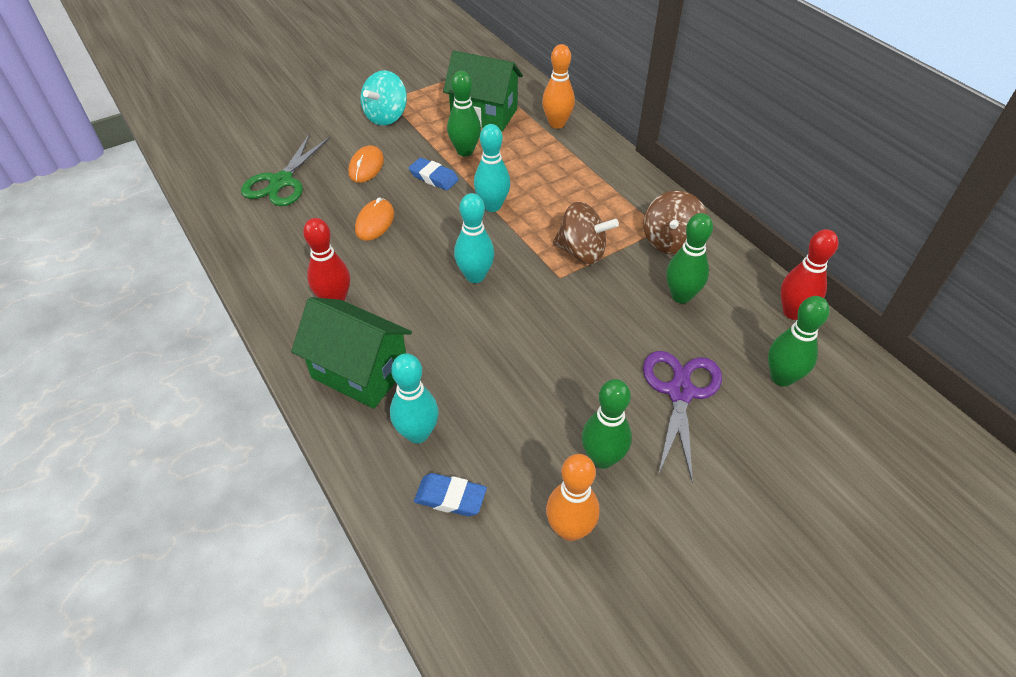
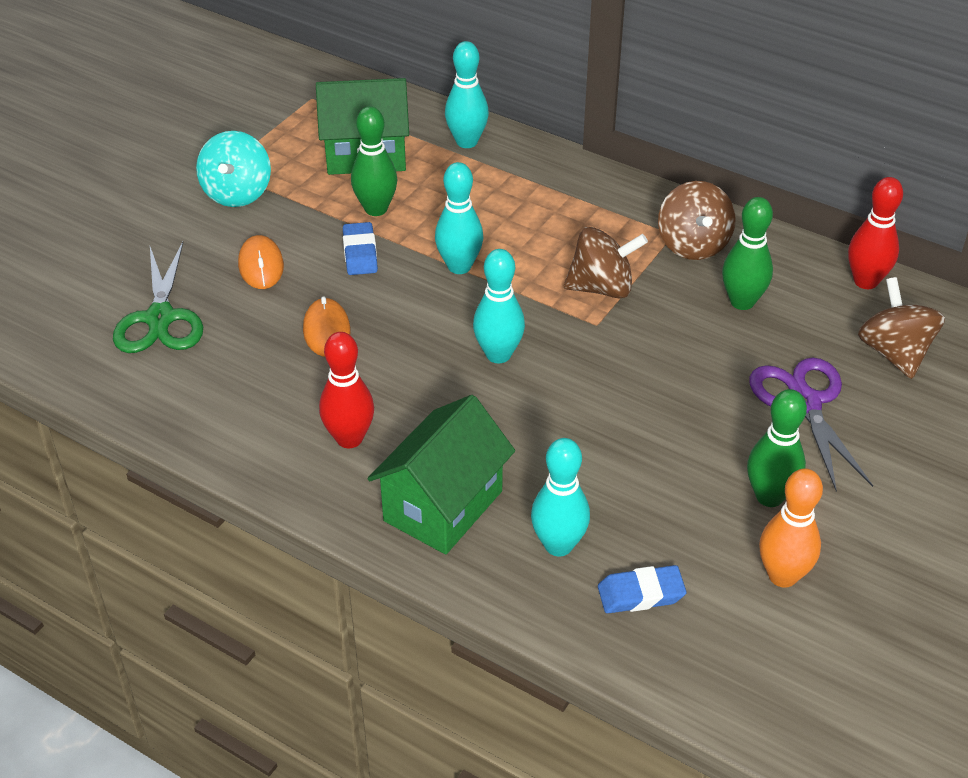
camera: 25 degrees left, 5 degrees down
(360, 372) = (443, 506): green house -> green house turned 60 degrees counterclockwise
(434, 177) = (360, 253): blue eraser -> blue eraser turned 75 degrees clockwise
(557, 124) = (467, 142): orange bowling pin -> turquoise bowling pin
(781, 378) = (894, 353): green bowling pin -> brown spinning top

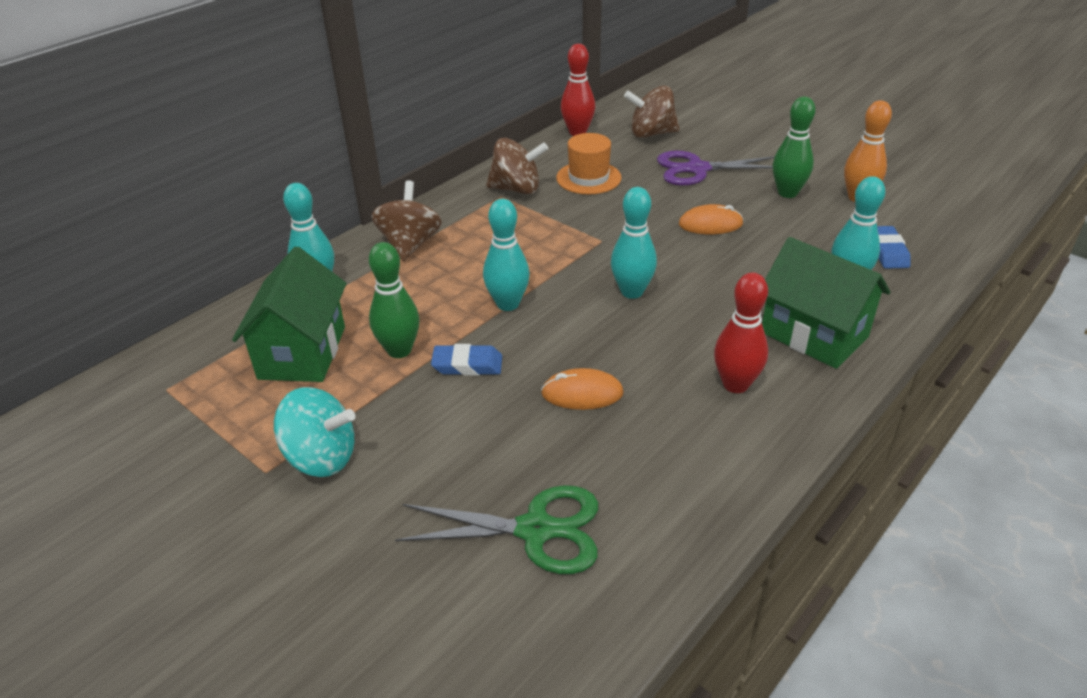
camera: 80 degrees left, 5 degrees down
(261, 265) = (464, 440): orange mouse -> orange mouse (710, 224)
(602, 288) = (557, 234): brown spinning top -> brown spinning top (410, 244)
(742, 302) = (588, 178): green bowling pin -> orange hat

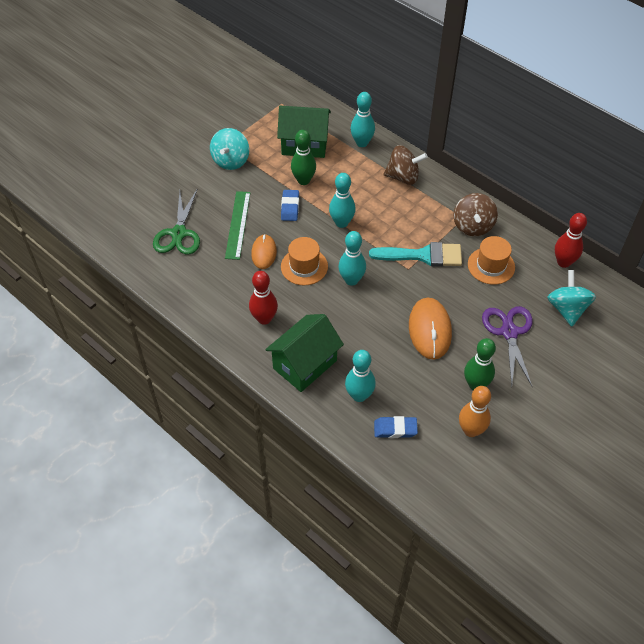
camera: 90 degrees right, 15 degrees up
(510, 434) = (238, 224): none -> green ruler
(575, 228) = (422, 255): none -> turquoise brush
(609, 342) = (304, 266): none -> orange hat
(651, 133) = (567, 309): brown spinning top -> turquoise spinning top
(710, 224) = (429, 330): orange mouse -> orange mouse, size x1.60

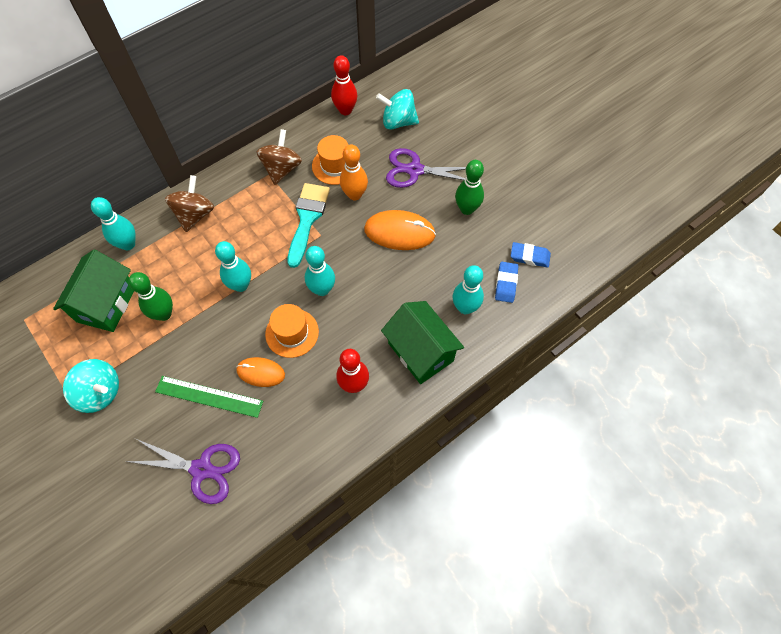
camera: 80 degrees left, 10 degrees up
(179, 234) = (202, 469): green scissors -> purple scissors
(290, 207) = (201, 335): blue eraser -> blue eraser (529, 256)
(471, 430) = (514, 224): orange bowling pin -> orange bowling pin (354, 195)
(472, 226) = (282, 169): brown spinning top -> brown spinning top turned 90 degrees counterclockwise

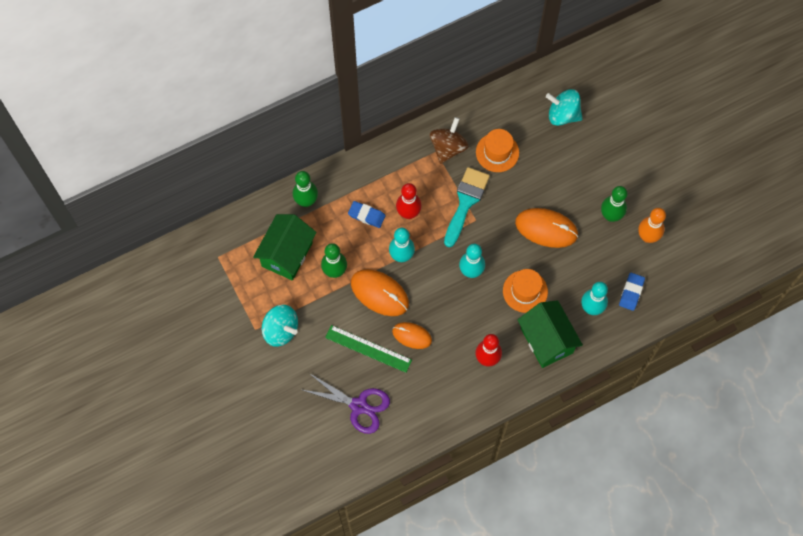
camera: 10 degrees right, 5 degrees up
(128, 244) = (306, 201): turquoise bowling pin -> green bowling pin
(195, 214) = (366, 182): brown spinning top -> none
(218, 330) = (379, 293): none -> orange mouse
(292, 333) = (441, 306): orange hat -> orange hat (525, 291)
(345, 110) = (514, 94): red bowling pin -> red bowling pin (408, 213)
(354, 195) = (511, 185): orange bowling pin -> orange bowling pin (647, 237)
(414, 170) = (570, 169): purple scissors -> none
(529, 256) = (657, 271): blue eraser -> blue eraser (366, 215)

